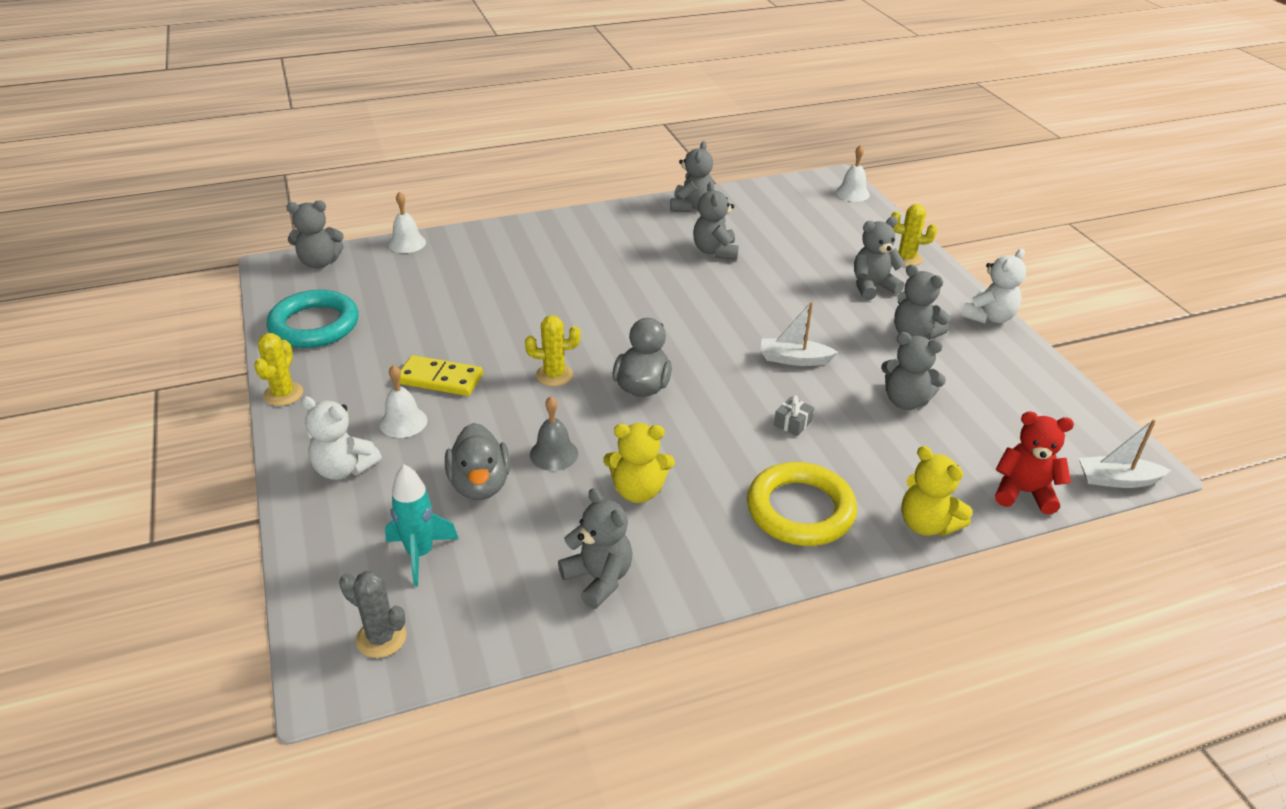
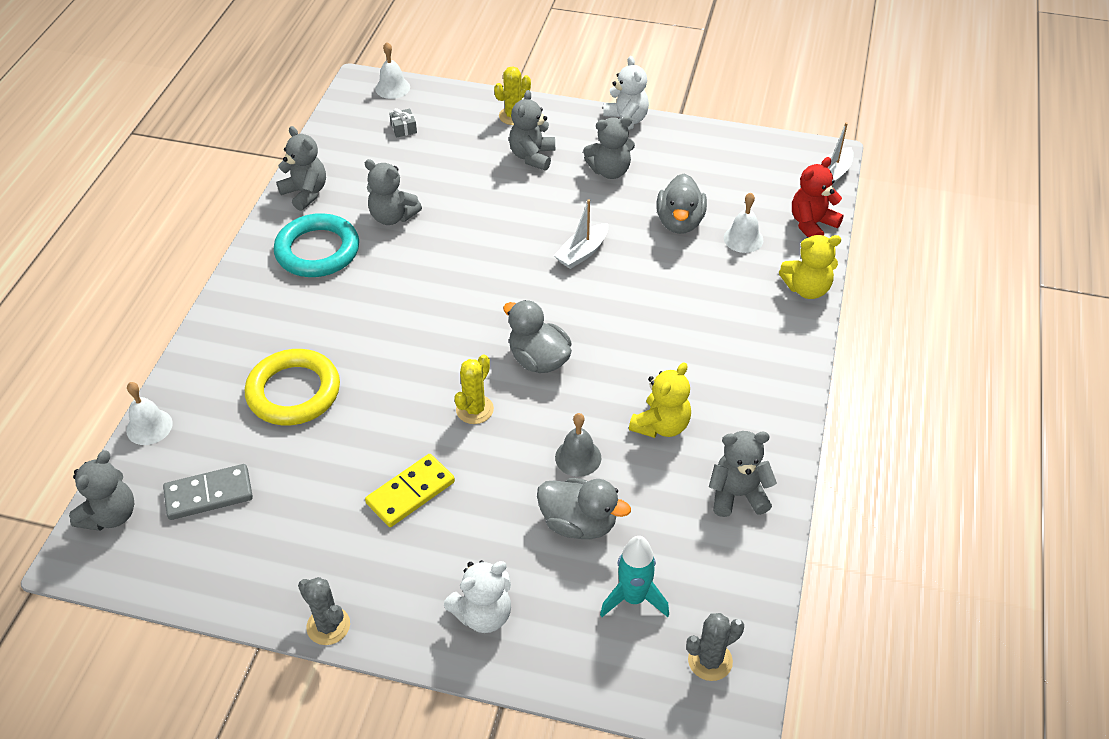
camera: 55 degrees left, 10 degrees up
(283, 394) = (328, 626): yellow cactus -> grey cactus
(314, 325) = (229, 560): turquoise ring -> turquoise ring (317, 251)
(366, 291) = (209, 494): none -> grey domino
(403, 422) = (451, 545): white bell -> white bell (743, 239)
(792, 423) = (655, 296): grey gift -> grey gift (403, 128)
(800, 510) = (748, 344): yellow ring -> yellow ring (294, 392)
(906, 401) = (679, 222): grey teddy bear -> grey duck

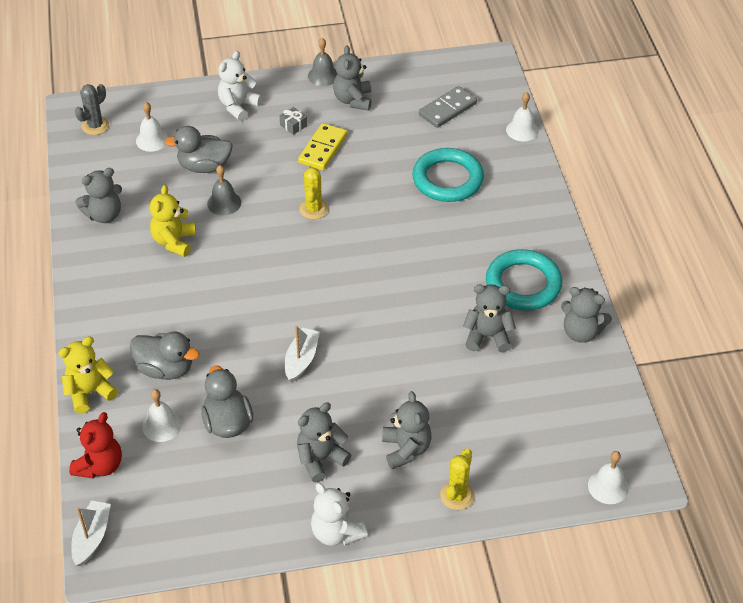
camera: 155 degrees right, 0 degrees up
(111, 515) = (495, 82): grey teddy bear -> grey teddy bear (353, 100)
(294, 392) = (447, 179): yellow ring -> turquoise ring
(328, 626) = (323, 76): grey cactus -> grey bell
(403, 128) = (554, 437): grey gift -> grey gift (293, 125)
(538, 360) = (288, 258): grey duck -> grey duck (165, 369)
(633, 598) = (152, 140): turquoise rocket -> white bell

